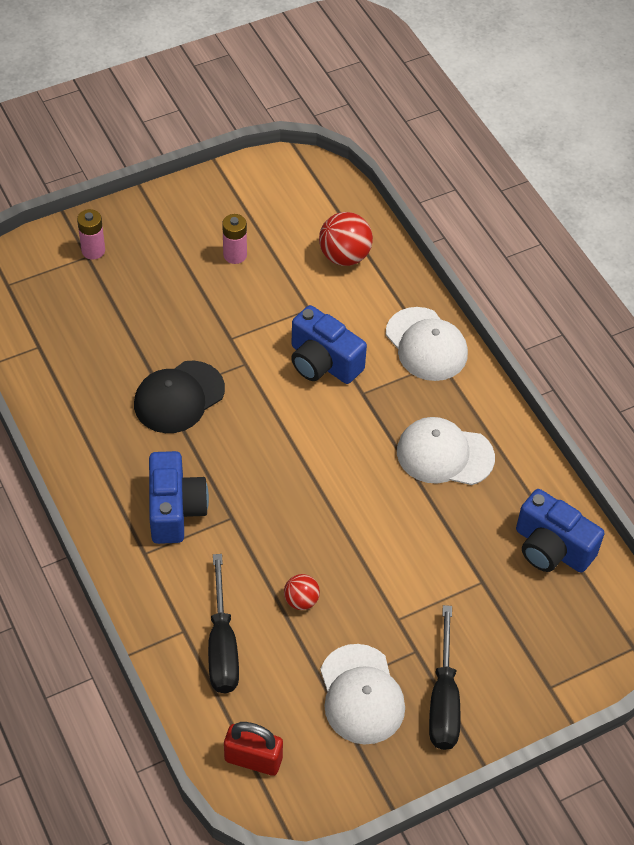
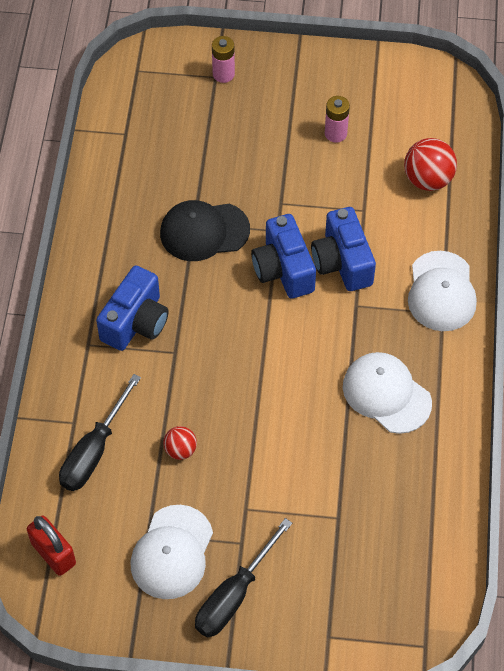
camera: 35 degrees right, 5 degrees up
(551, 548) = (418, 523): blue camera -> blue camera (283, 269)

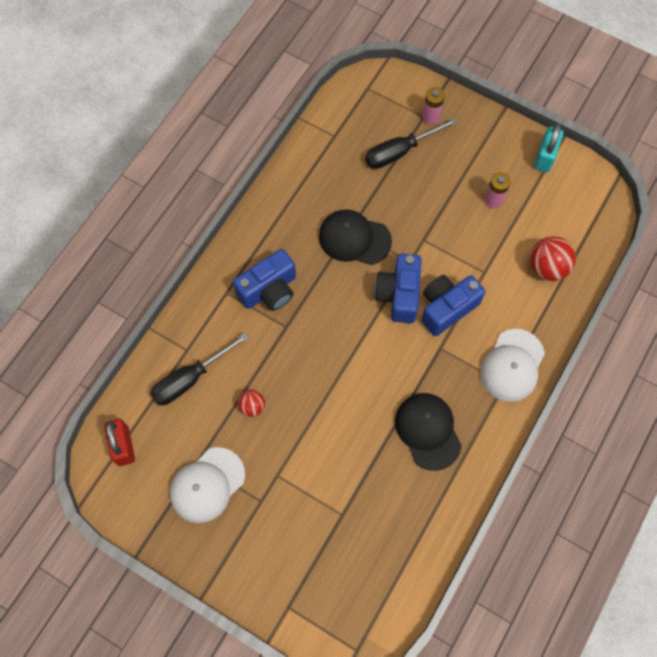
camera: 25 degrees right, 10 degrees up
(234, 595) = (235, 540): black screwdriver -> black screwdriver (400, 152)
(342, 262) = (446, 308): blue camera -> blue camera turned 45 degrees clockwise
(368, 70) = (545, 157): none -> turquoise padlock
(386, 394) = (428, 431): white cap -> black cap

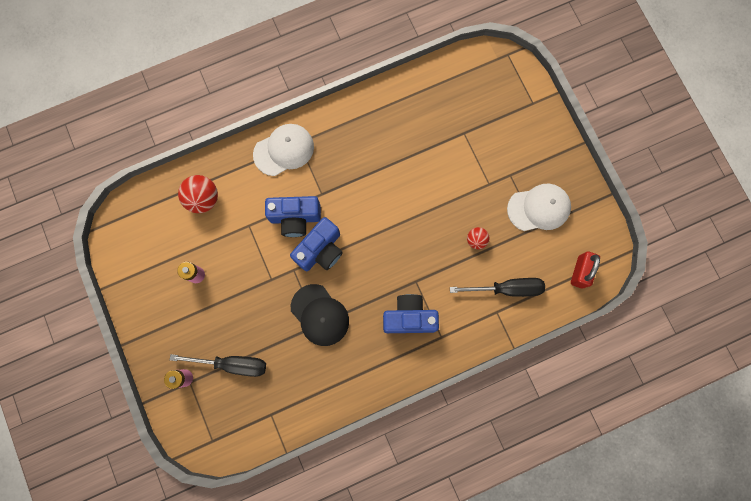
camera: 145 degrees left, 10 degrees up
(428, 431) = (372, 146): black cap -> none
(545, 157) = (130, 282): turquoise padlock -> none

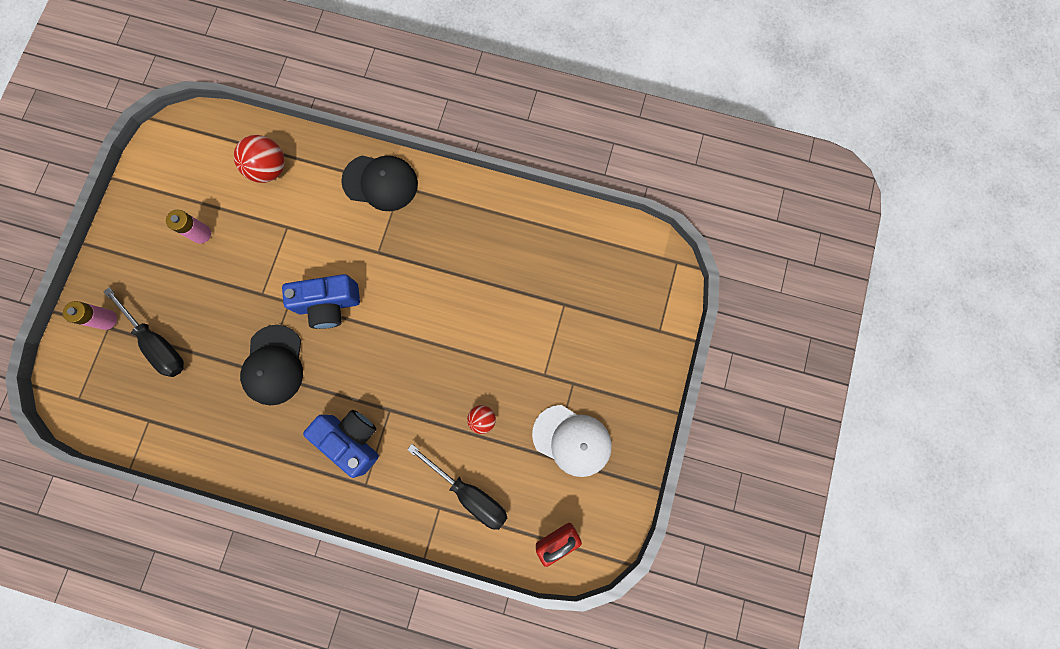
camera: 40 degrees right, 0 degrees up
(284, 150) = (380, 182): white cap -> black cap
(295, 218) = (334, 255): blue camera -> none

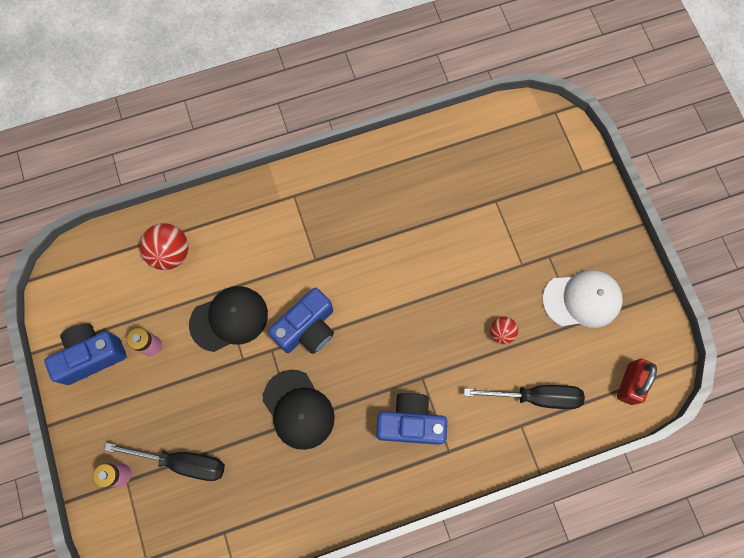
camera: 35 degrees left, 5 degrees down
(153, 211) = (92, 355): none -> blue camera
(380, 182) = (274, 203): black cap -> black cap (229, 319)

